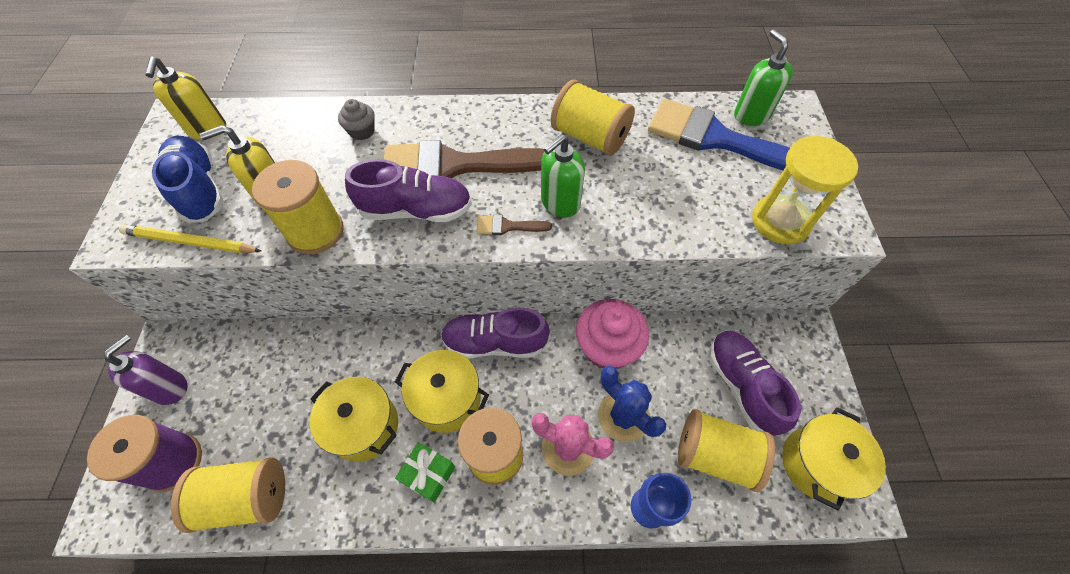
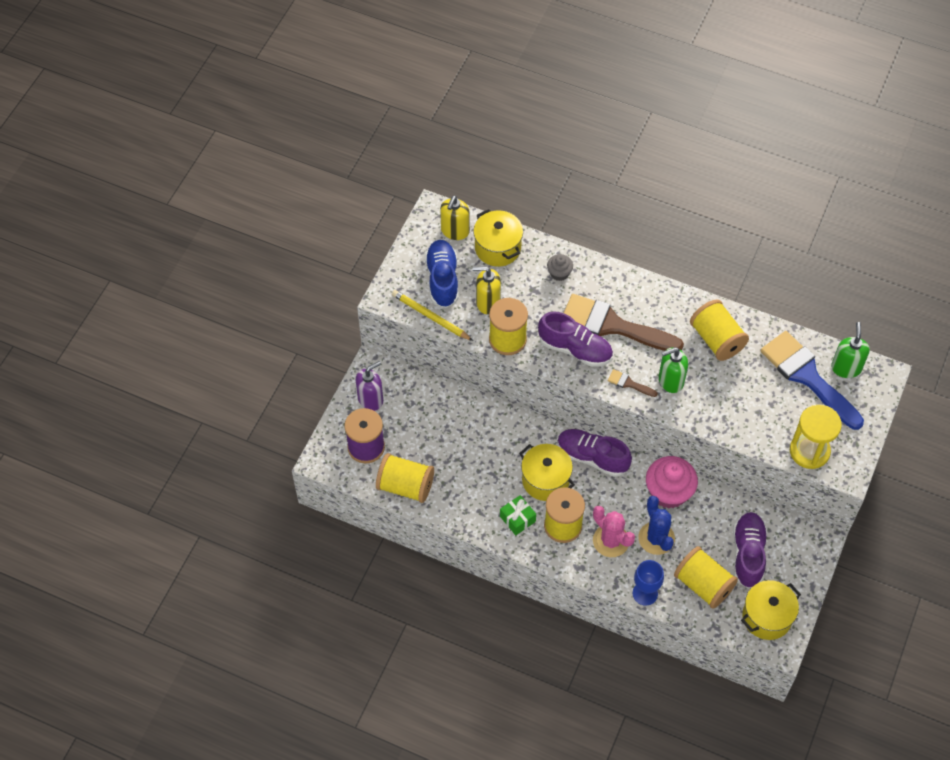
camera: 25 degrees right, 0 degrees up
(364, 426) = (487, 474): yellow pot -> yellow pot (497, 248)

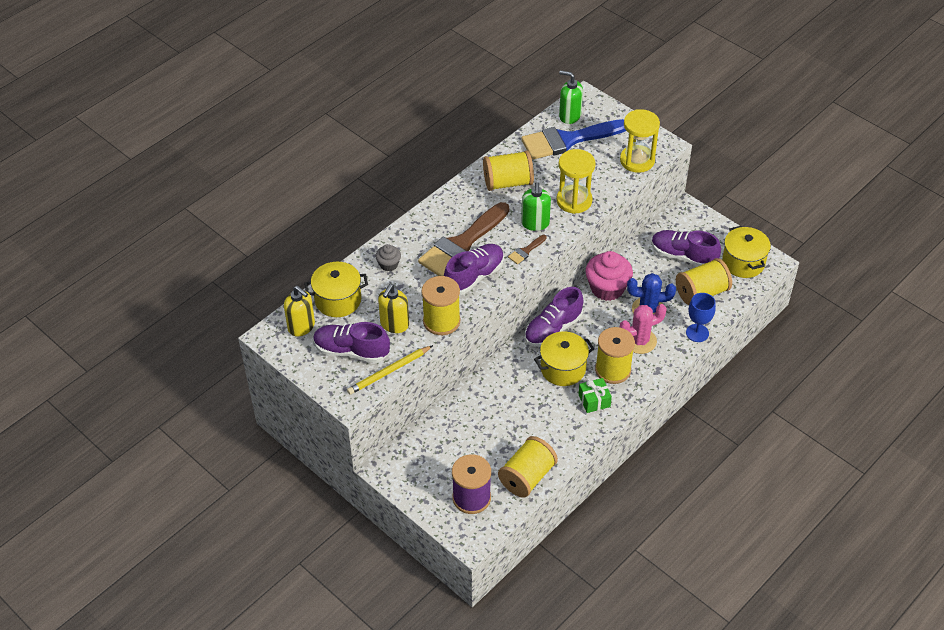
camera: 70 degrees left, 10 degrees down
(370, 399) = (420, 479): purple soap dispenser -> none
(442, 279) = (351, 351): blue shoe -> purple shoe
(719, 407) = (574, 201): none -> yellow hourglass

